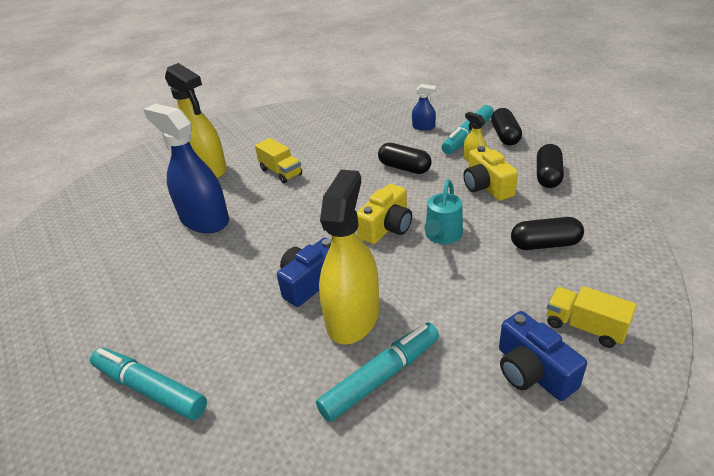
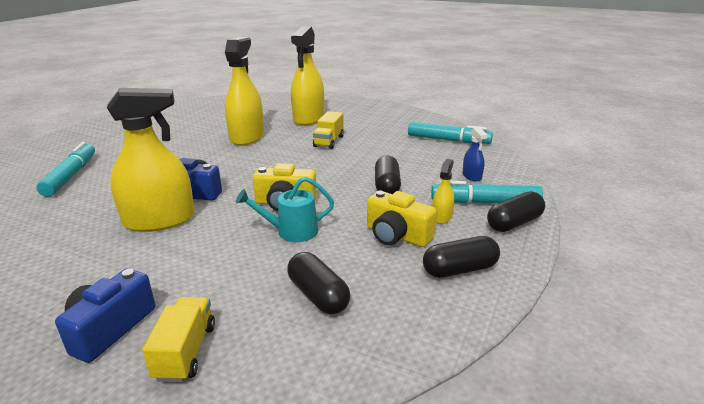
camera: 55 degrees right, 10 degrees down
(204, 220) = (247, 137): blue spray bottle -> yellow spray bottle
(381, 377) = (92, 251): turquoise marker -> turquoise marker (448, 140)
(486, 187) = (397, 235): yellow camera -> yellow camera turned 90 degrees counterclockwise

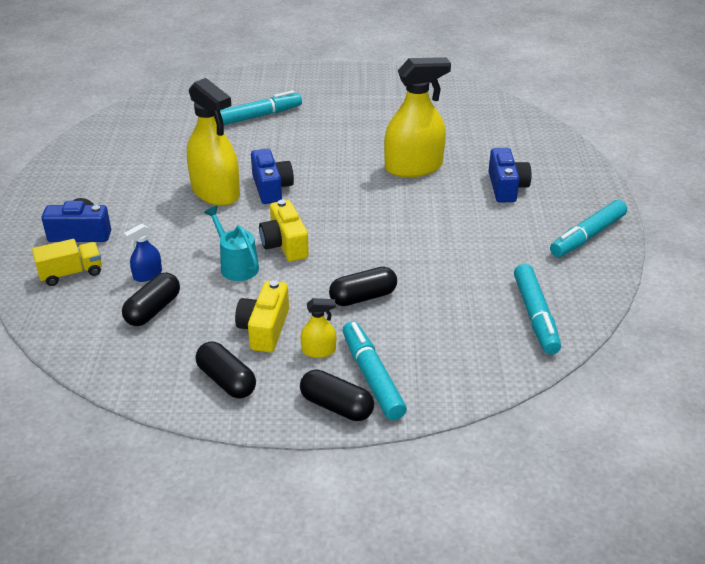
camera: 65 degrees right, 10 degrees up
(308, 118) = (506, 187): yellow spray bottle -> blue camera
(329, 141) = (448, 224): yellow truck -> none
(382, 112) = (587, 236): none -> turquoise marker
(472, 176) = (435, 356): blue spray bottle -> blue spray bottle (147, 275)

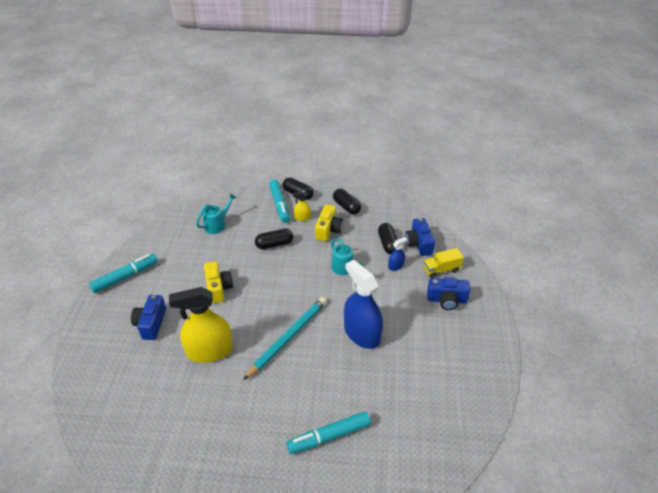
camera: 175 degrees left, 5 degrees up
(153, 310) = (388, 244): black capsule -> black capsule turned 45 degrees counterclockwise
(215, 192) = (362, 333): yellow spray bottle -> blue spray bottle
(271, 188) = (321, 335): blue camera -> blue camera (418, 244)
(284, 244) = (314, 283): yellow camera -> yellow camera (218, 288)
(315, 183) = (288, 337): none -> turquoise pencil
(484, 326) = (217, 224): none -> turquoise watering can
(535, 316) = (188, 228): turquoise marker -> none

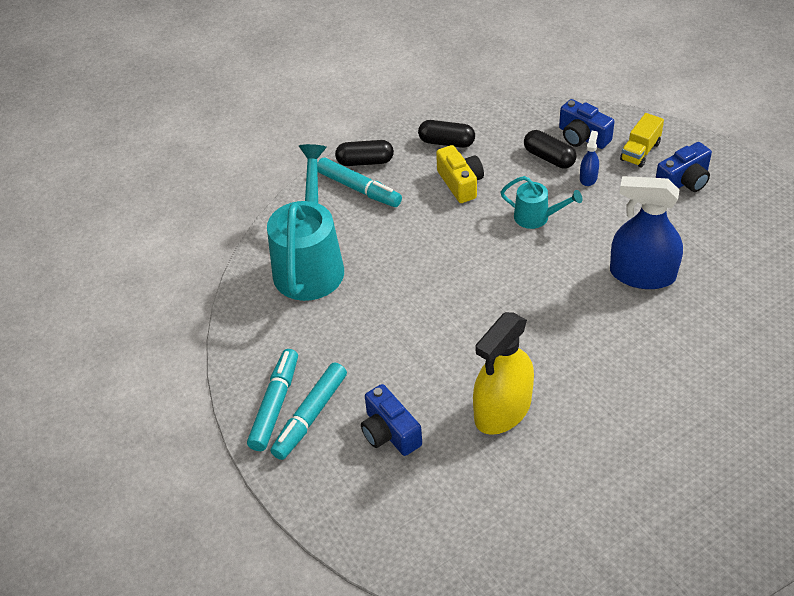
camera: 35 degrees left, 5 degrees up
(217, 224) = (310, 263): turquoise watering can -> turquoise watering can, size x2.03
(218, 288) = (417, 336): yellow camera -> none
(274, 244) = (417, 241): black capsule -> none
(288, 337) = (571, 333): turquoise pencil -> none
(302, 218) = (409, 188): yellow spray bottle -> none
(329, 436) = (737, 398): turquoise marker -> turquoise marker (310, 416)

